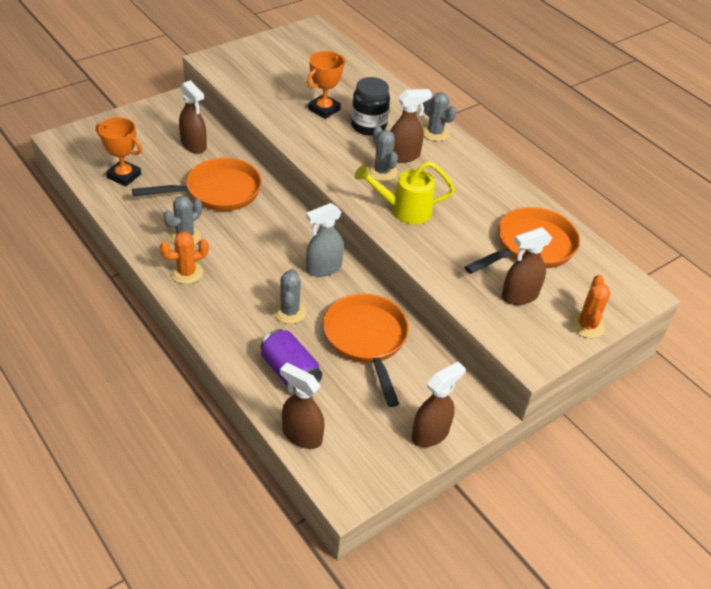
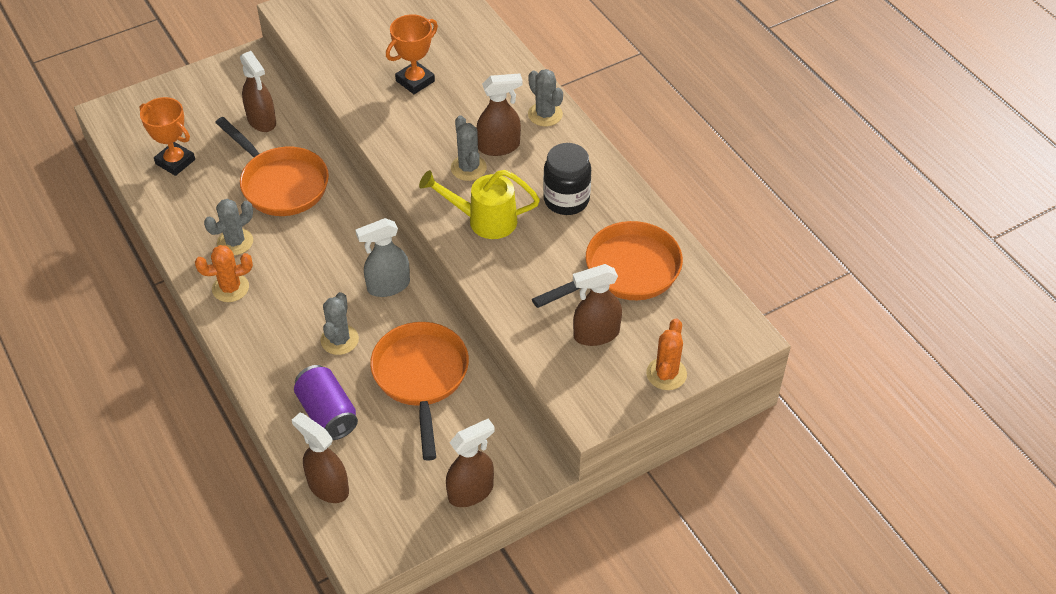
camera: 10 degrees right, 5 degrees up
(218, 191) = (281, 184): orange pan -> orange pan turned 60 degrees clockwise
(368, 126) = (465, 105): black jar -> black jar (566, 200)

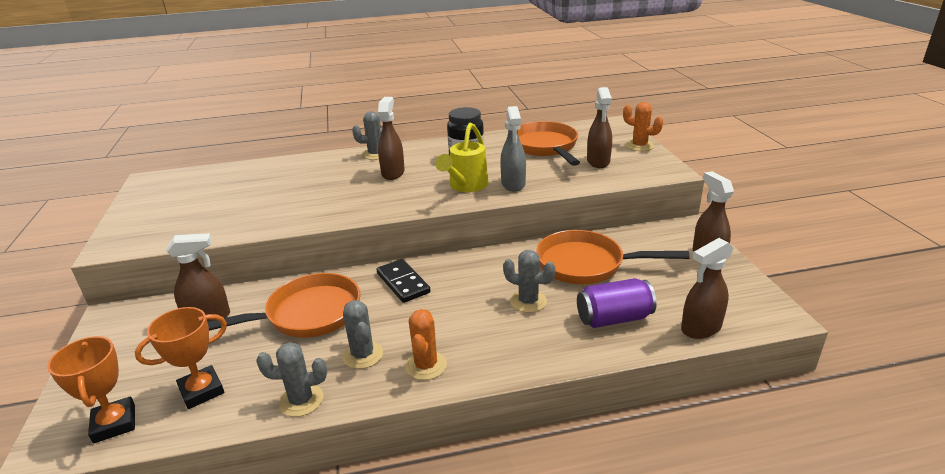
camera: 70 degrees left, 20 degrees down
(346, 234) = (403, 283): none -> black domino
(388, 286) = (478, 268): grey spray bottle -> grey spray bottle (513, 184)
(415, 81) = (284, 197): orange trophy -> orange trophy (114, 423)
(468, 168) = (405, 186): grey cactus -> grey cactus (301, 400)

